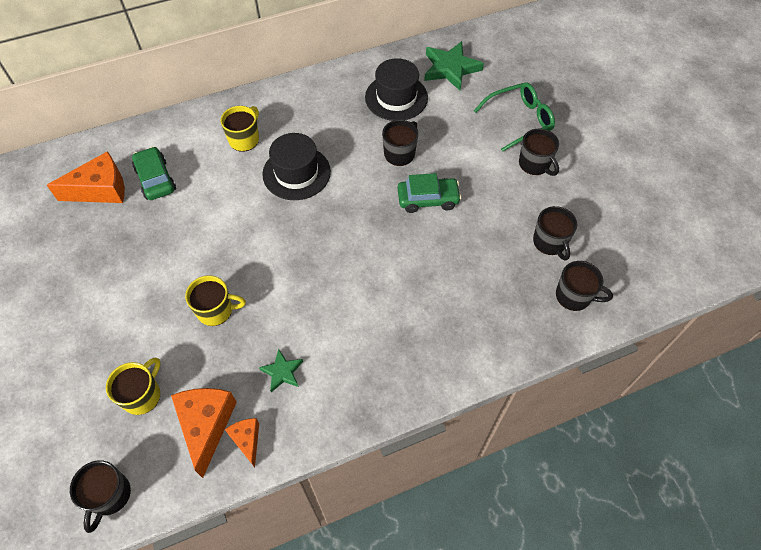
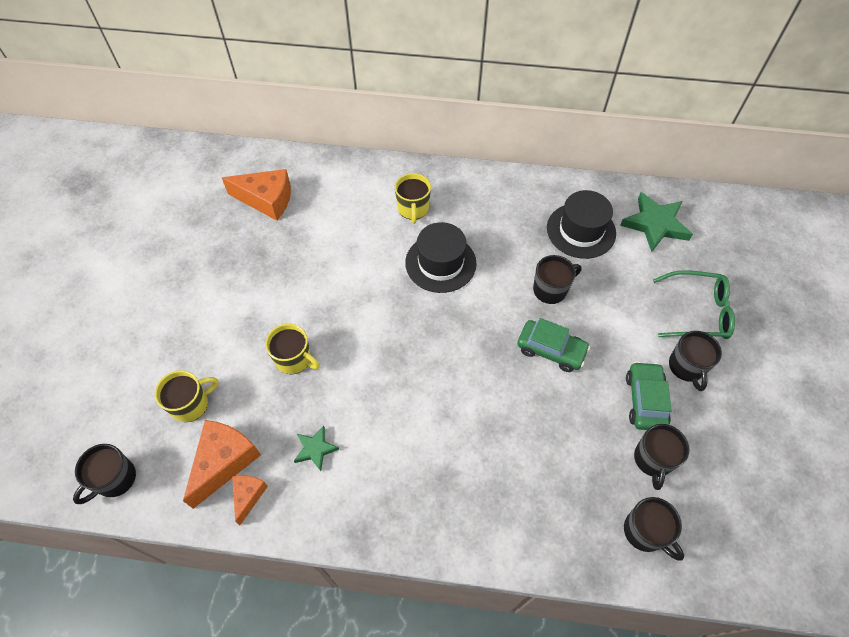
camera: 30 degrees right, 0 degrees up
(155, 179) = (316, 211): green car -> green car (645, 400)
(244, 139) = (413, 209): yellow mug -> yellow mug turned 120 degrees clockwise

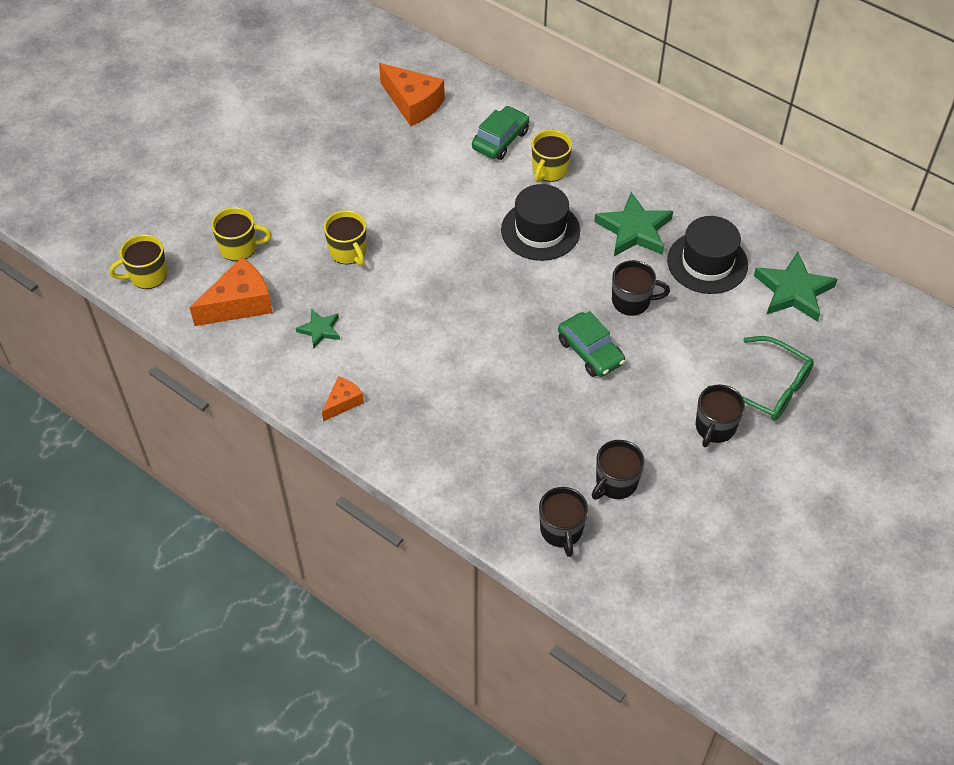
camera: 30 degrees right, 5 degrees down
(115, 479) = (147, 275): black mug -> yellow mug
(248, 496) = (243, 338): orange cheese -> orange cheese (343, 402)
(510, 229) = (634, 230): none -> green star
(645, 400) = (648, 434): green car -> green car (500, 140)

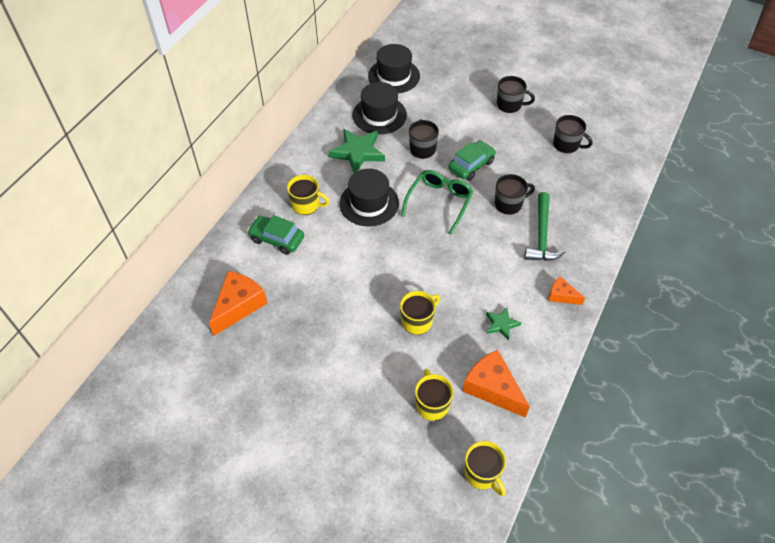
camera: 100 degrees left, 0 degrees up
(445, 405) = (541, 235): none -> green hammer
(561, 530) = (610, 165): black mug -> black mug (509, 204)
(768, 387) = (472, 84): green glasses -> green glasses (439, 202)
(793, 291) = (394, 76): green star -> black hat

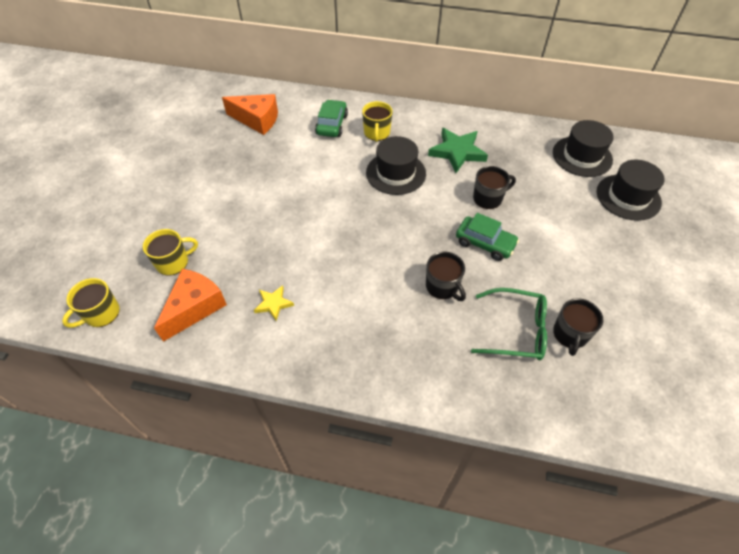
camera: 75 degrees right, 0 degrees up
(379, 115) = (517, 157): black hat -> black hat (628, 197)
(417, 321) = (264, 235): yellow mug -> none
(439, 202) = (418, 225): green glasses -> green glasses (515, 330)
(501, 324) = (273, 304): green star -> yellow star
(509, 105) = (604, 264): black mug -> none
(541, 235) = (407, 325): green hammer -> none
(561, 296) = (324, 357): orange cheese -> none

